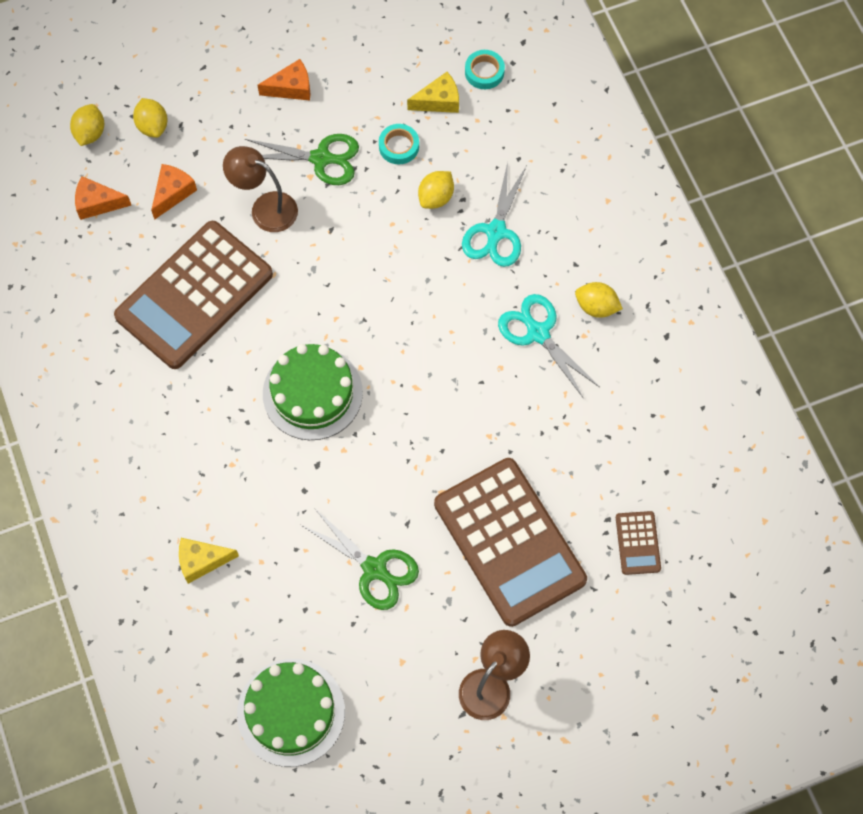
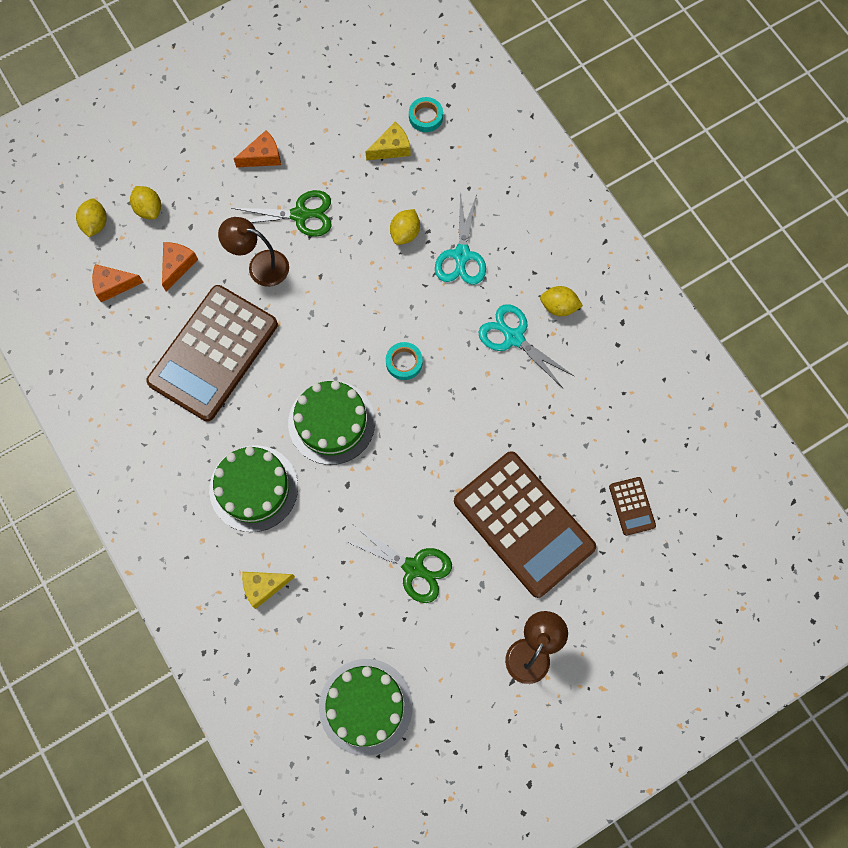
camera: 10 degrees left, 5 degrees up
(211, 451) = (253, 488): none -> green cake
(399, 146) = (365, 193): turquoise tape -> turquoise tape (404, 362)

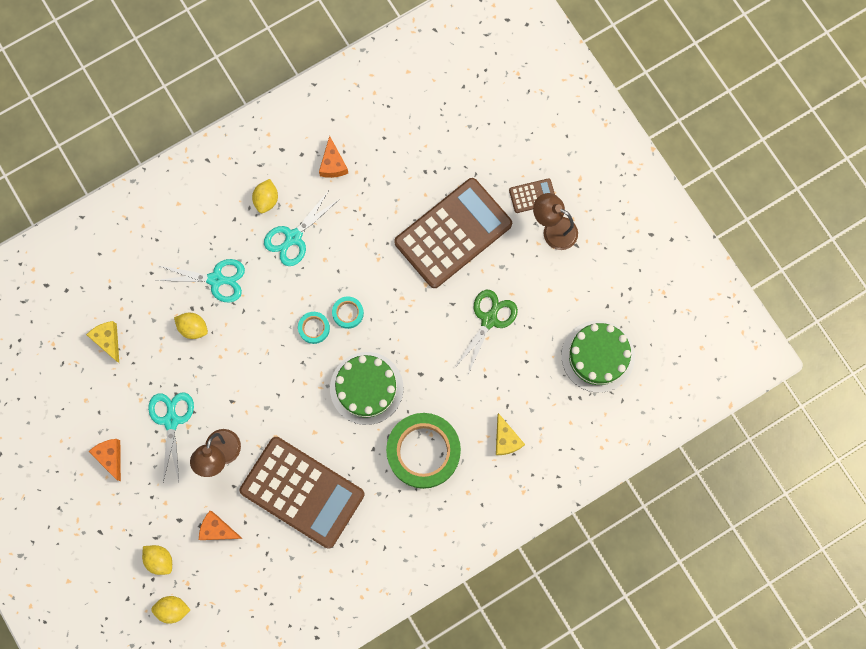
camera: 90 degrees left, 5 degrees up
(113, 285) = (235, 587): orange cheese -> orange cheese (333, 164)
(149, 209) = (160, 560): yellow lemon -> yellow lemon turned 75 degrees clockwise
(253, 488) = (423, 451): green cake -> green tape
(301, 214) = (171, 420): green scissors -> turquoise scissors
(425, 117) = (77, 310): turquoise tape -> turquoise tape (348, 313)
(632, 506) = (438, 150): brown calculator -> brown calculator (532, 196)

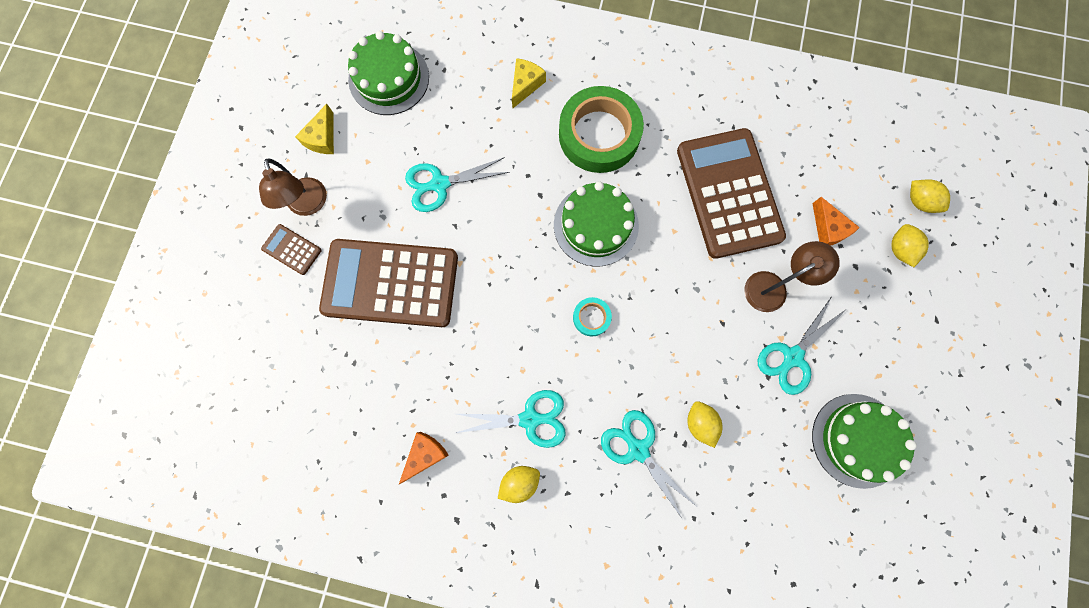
camera: 135 degrees left, 0 degrees up
(92, 406) = (858, 440): none -> green cake
(108, 340) = (792, 490): yellow cheese -> yellow cheese (322, 138)
(110, 457) = (876, 376): orange cheese -> none
(348, 313) = (549, 302): turquoise tape -> none
(489, 319) = (439, 184): green scissors -> turquoise scissors

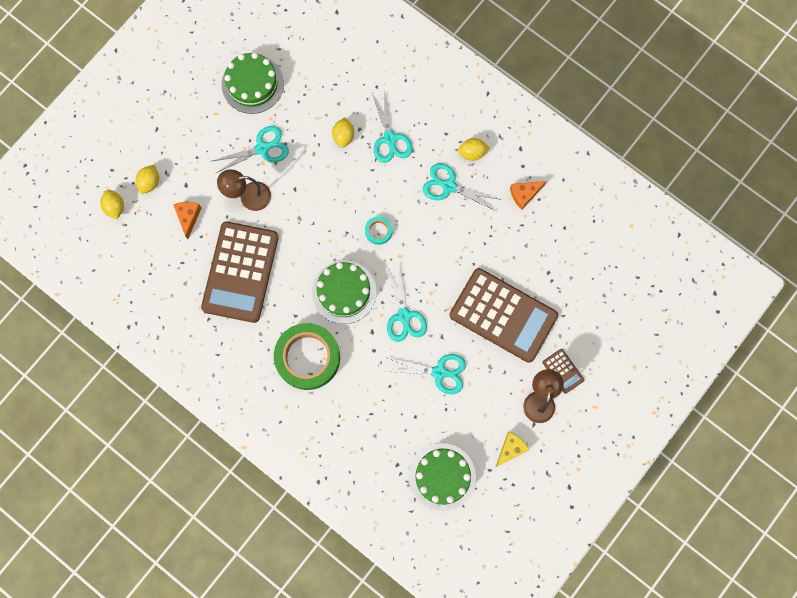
camera: 155 degrees left, 0 degrees up
(510, 229) = (404, 316): none -> turquoise scissors
(525, 85) = (342, 422): yellow cheese -> none

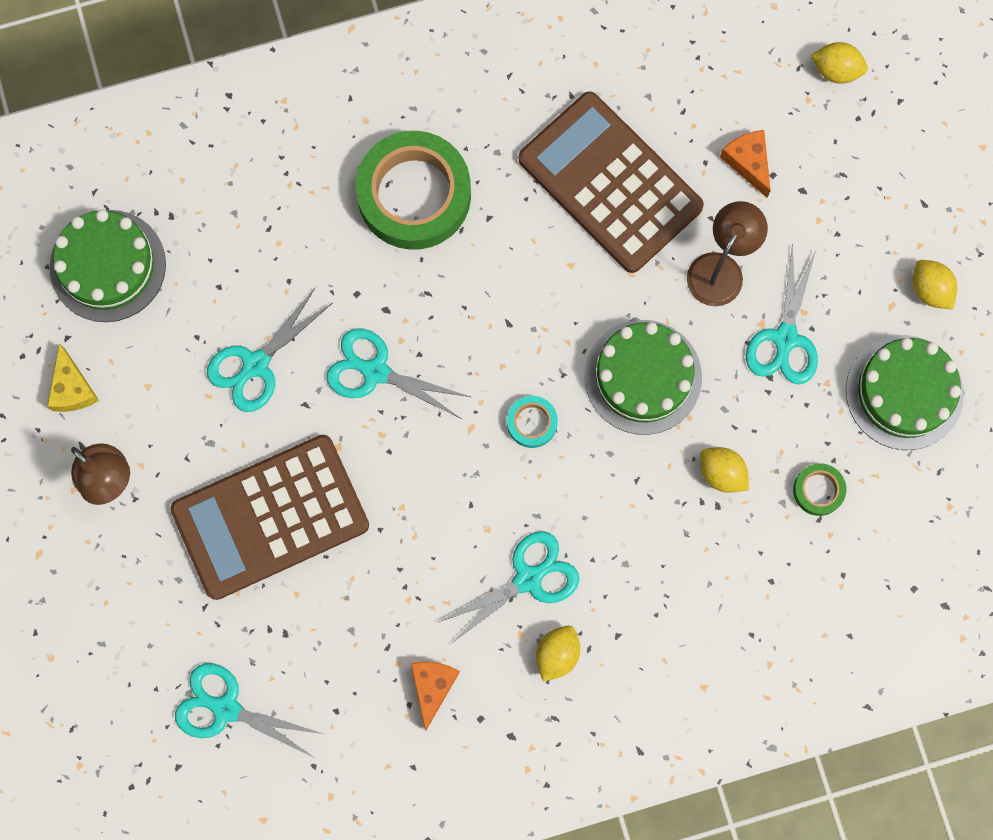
camera: 125 degrees right, 0 degrees up
(150, 182) = (842, 142): yellow lemon -> yellow lemon (930, 290)
(188, 217) = (748, 162): orange cheese -> orange cheese turned 150 degrees counterclockwise
(322, 92) = (818, 490): none -> green tape
(344, 292) = (474, 310): green cake -> green cake (643, 377)
(390, 139) = (668, 542): turquoise scissors -> turquoise scissors (225, 708)
(563, 371) = (124, 545): brown calculator -> none

